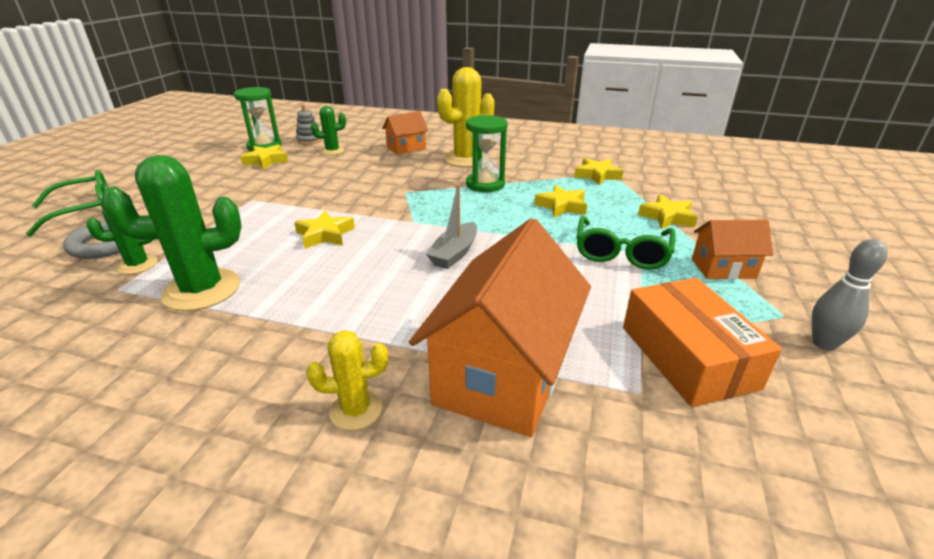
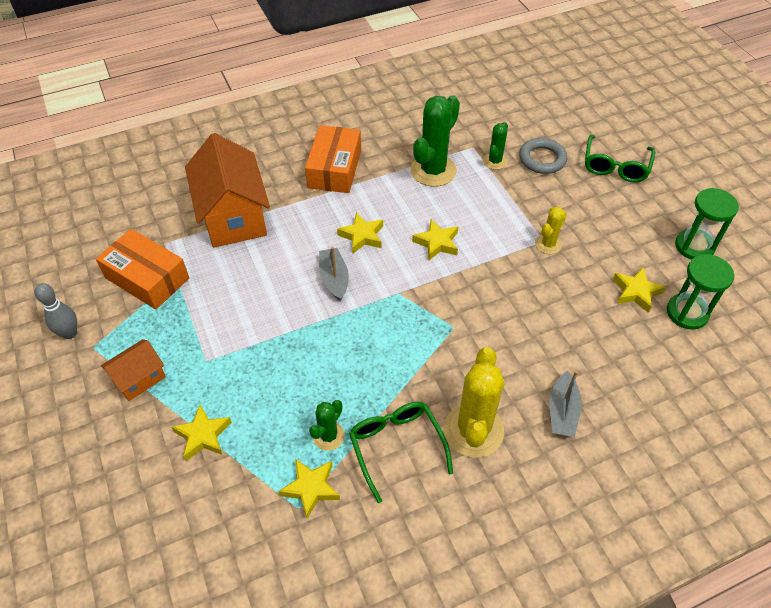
camera: 140 degrees right, 20 degrees up
(288, 361) = (335, 169): none -> orange box
(309, 140) = (675, 355): grey stacking toy -> none
(332, 151) = (616, 350): green cactus -> green cactus (328, 436)
(356, 410) = (280, 169): yellow cactus -> yellow cactus (548, 244)
(406, 148) = (562, 411): orange house -> grey boat
(485, 184) = (402, 387): green hourglass -> green hourglass (694, 246)
(562, 206) = (305, 393): yellow star -> yellow star (362, 236)
(621, 252) = (221, 352): green glasses -> green glasses (396, 446)

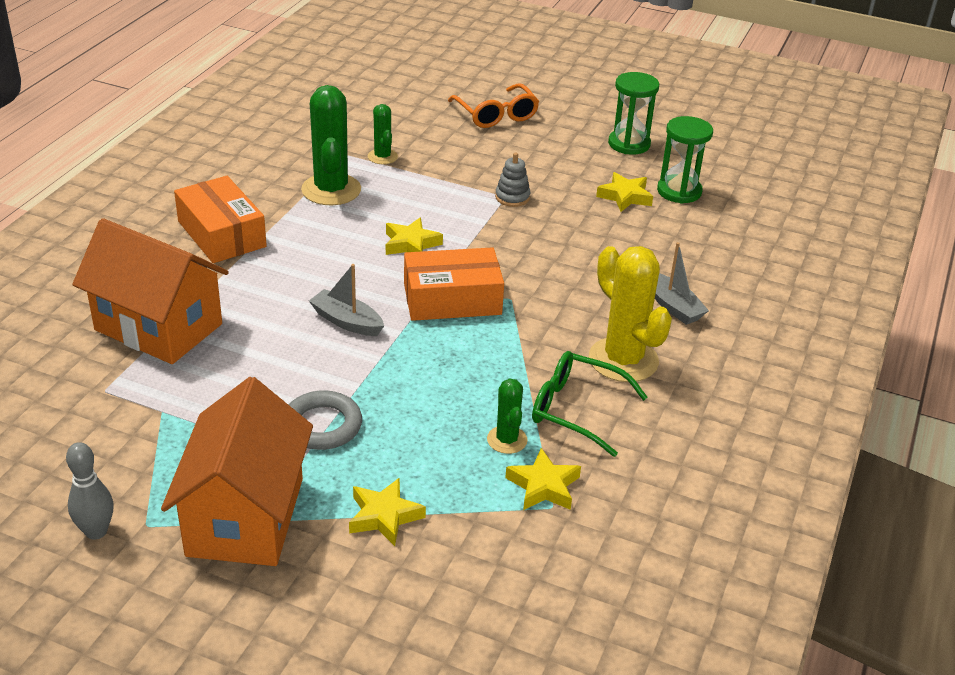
camera: 45 degrees left, 15 degrees down
(139, 378) = (245, 517): orange house -> orange house, size x1.97
(147, 278) = (126, 431): orange box -> orange box (452, 299)
(362, 236) = (329, 274): yellow star -> none
(542, 159) = (425, 136): grey ring -> grey ring (322, 425)
(548, 244) = (512, 197): yellow cactus -> grey stacking toy
(615, 166) = (496, 115): green glasses -> orange glasses

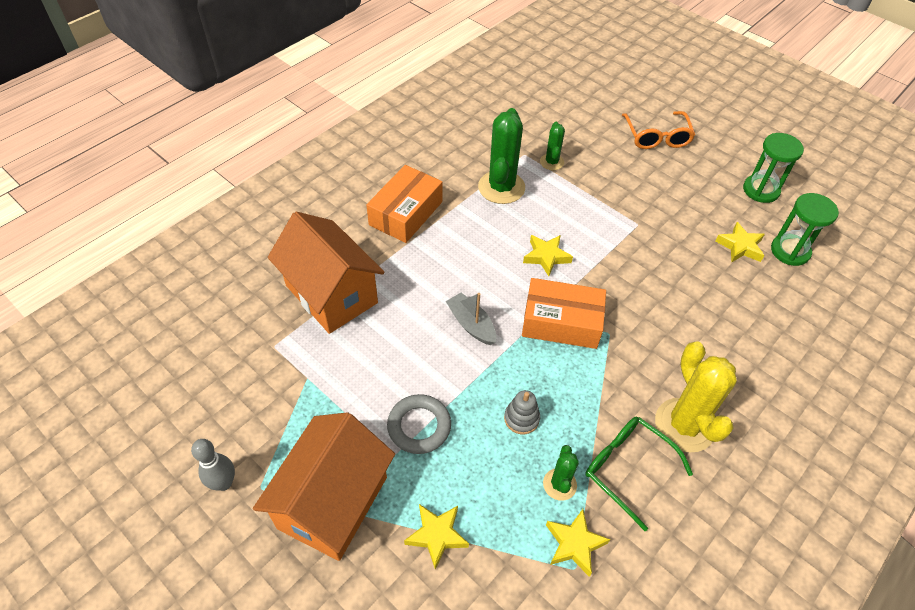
camera: 20 degrees right, 15 degrees up
(222, 234) = (406, 213): orange box -> orange box turned 45 degrees clockwise
(512, 197) = (643, 226): grey stacking toy -> grey stacking toy (521, 418)
(673, 306) = (746, 377): grey boat -> none

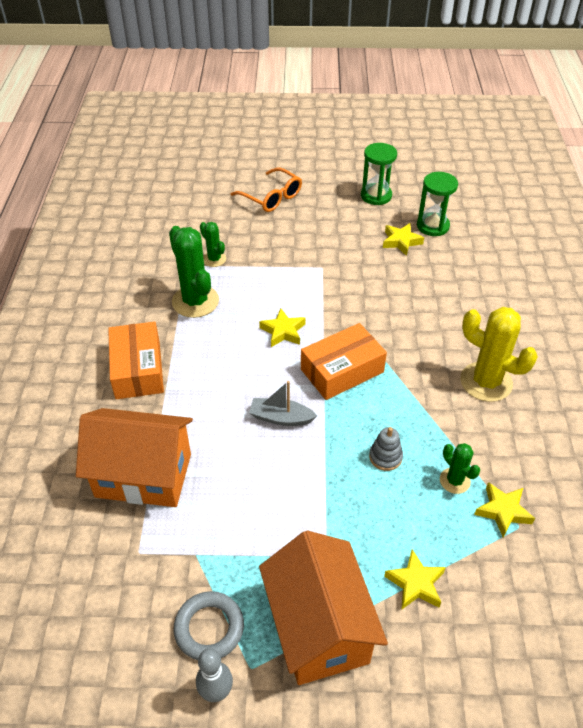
camera: 40 degrees left, 5 degrees down
(419, 426) = (322, 520): grey ring -> grey ring (209, 628)
(627, 468) = (483, 436): green glasses -> none

